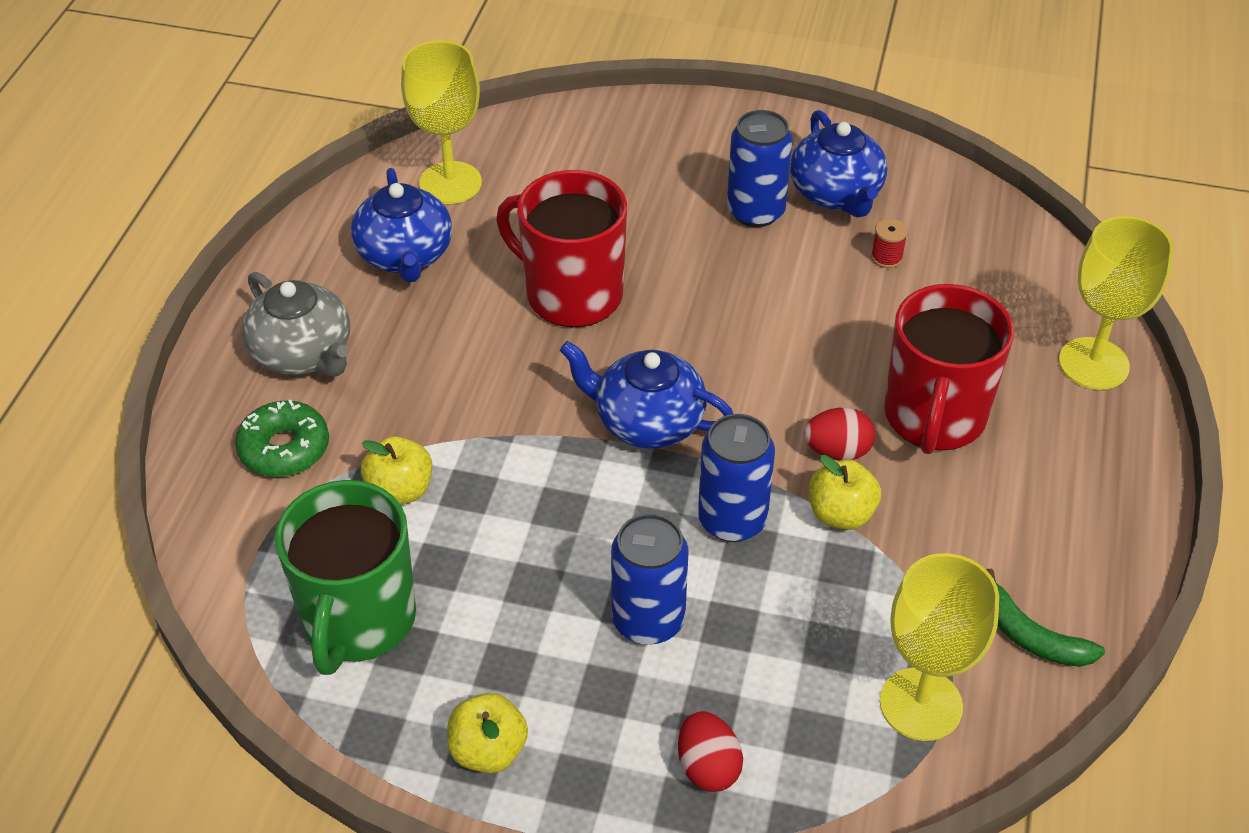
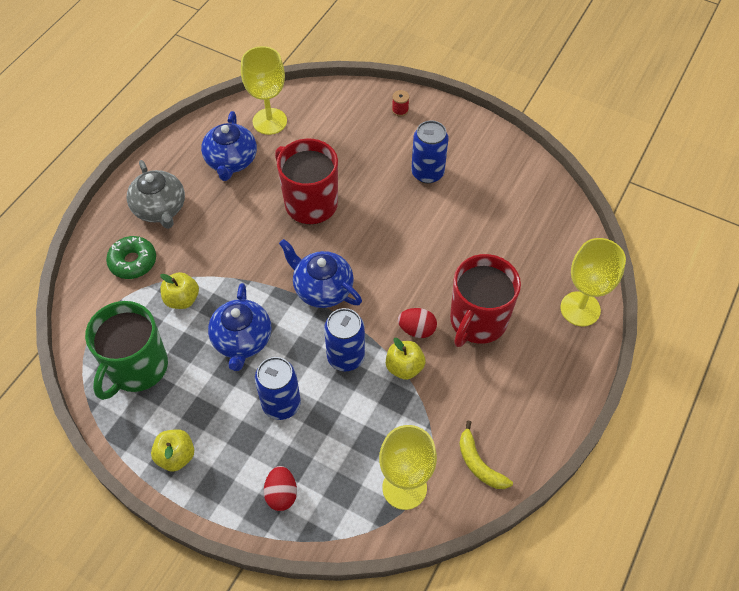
camera: 15 degrees right, 10 degrees up
(836, 194) = (476, 171): blue teapot -> blue teapot (242, 340)
(886, 257) = (489, 217): red spool -> red spool (400, 110)
(1031, 636) = (479, 464): green banana -> yellow banana

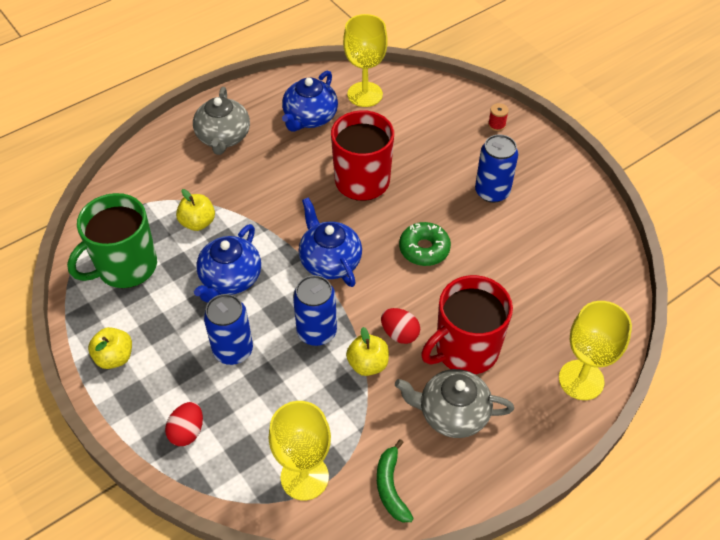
camera: 25 degrees right, 5 degrees down
(133, 262) = (174, 174): green donut -> green donut (424, 249)
(479, 464) = (391, 487): yellow banana -> green banana
(495, 380) = (452, 413): none -> grey teapot

